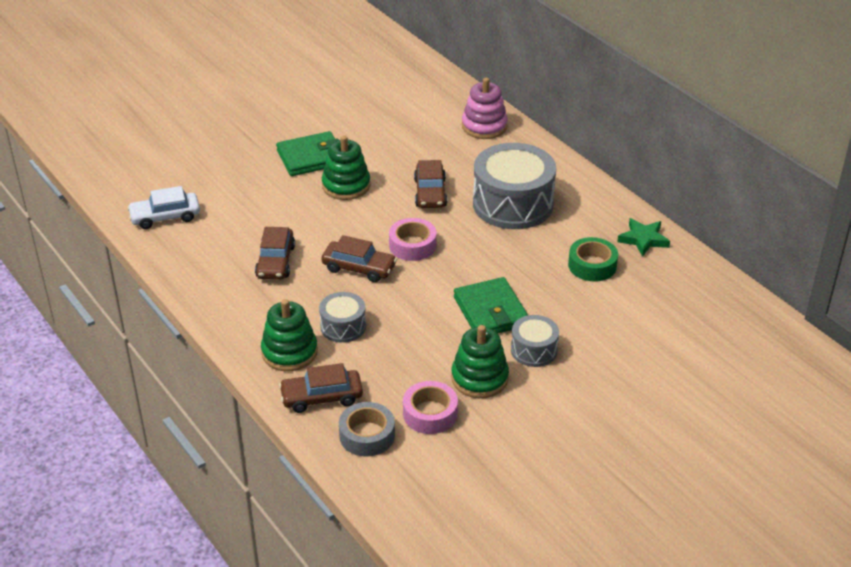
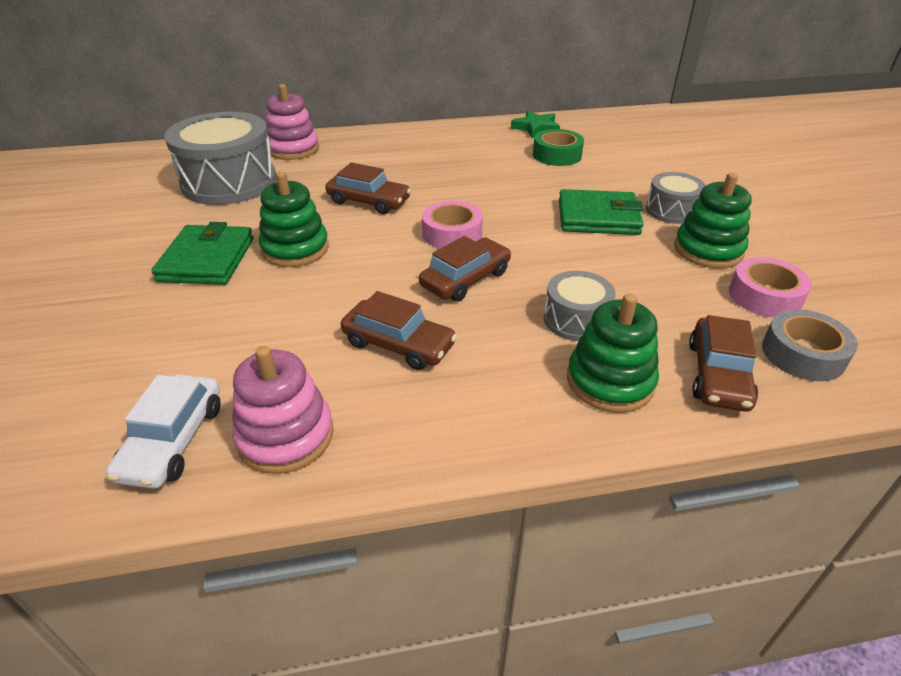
camera: 65 degrees left, 0 degrees up
(186, 249) = (285, 436): none -> pink stacking toy
(513, 204) = (433, 166): grey drum -> grey drum (229, 182)

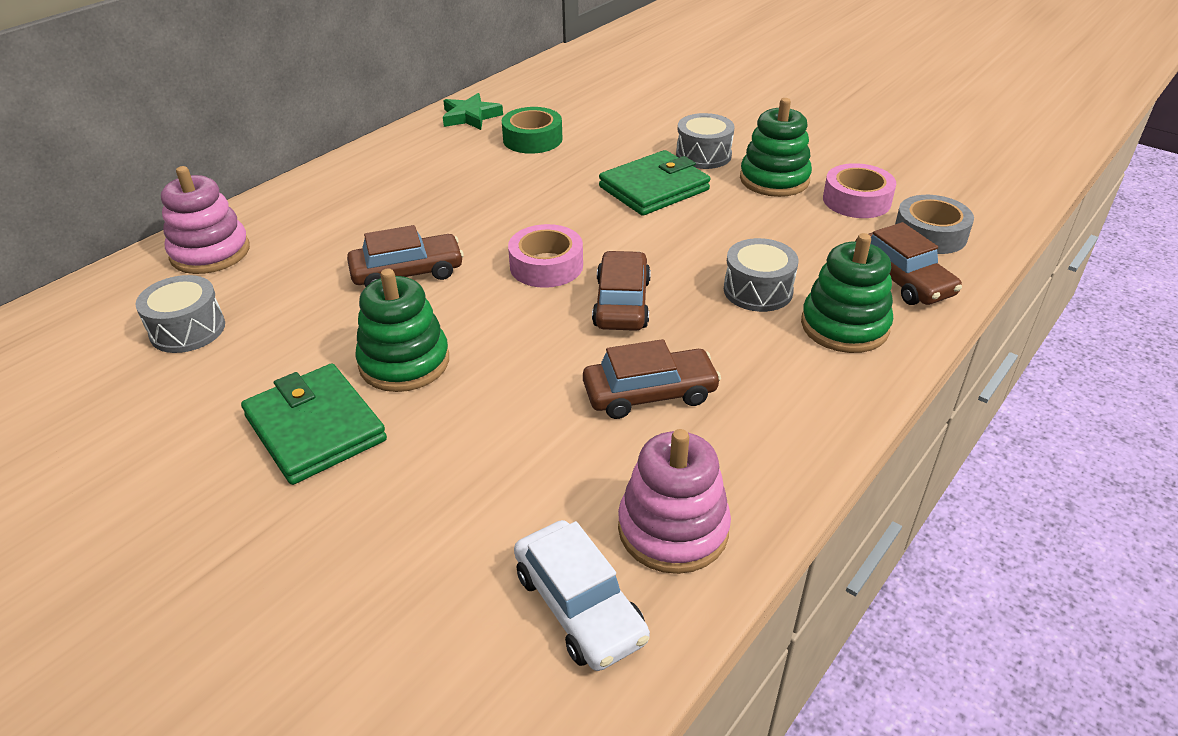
camera: 40 degrees left, 0 degrees up
(229, 182) = (188, 330): grey drum -> grey drum, size x0.51

